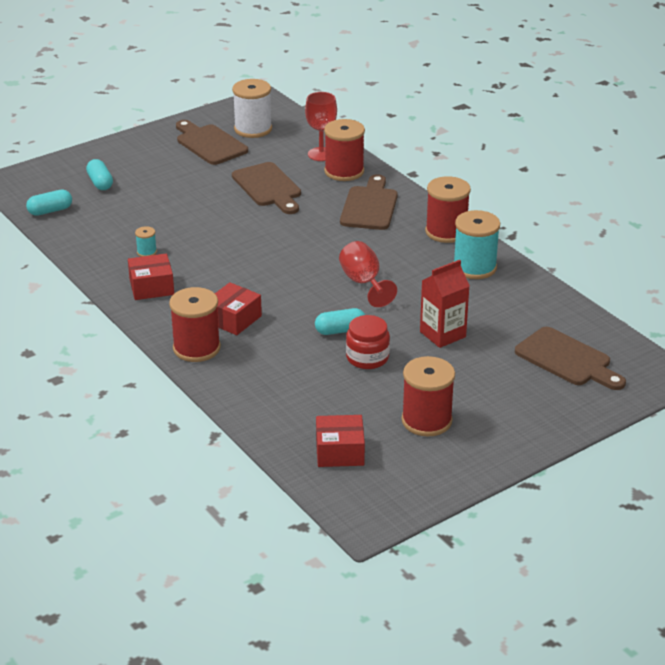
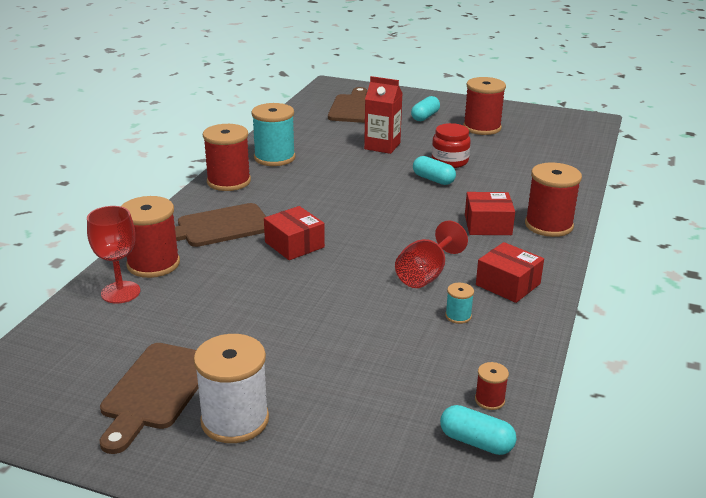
camera: 125 degrees left, 5 degrees down
(69, 228) = (489, 400): none -> red spool
(100, 183) = (358, 436): turquoise capsule -> turquoise capsule (425, 117)
(253, 129) = (81, 371): white spool -> white spool (235, 420)
(268, 187) = (236, 296): brown cutting board -> none
(340, 452) = (555, 142): red box -> red box (294, 244)
(364, 283) = (355, 190): red goblet -> red goblet (426, 275)

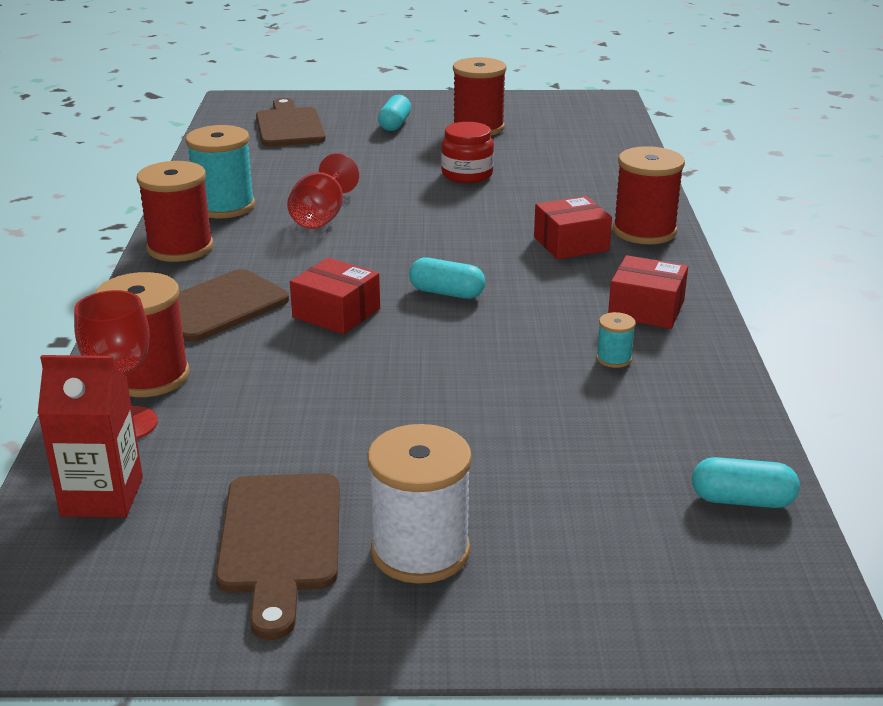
camera: 20 degrees left, 0 degrees up
(382, 146) = (364, 169): red carton -> red carton (102, 497)
(426, 275) = (538, 317): red goblet -> red goblet (322, 216)
(433, 179) = (462, 200): turquoise capsule -> turquoise capsule (446, 293)
(489, 400) = (722, 448): red spool -> none

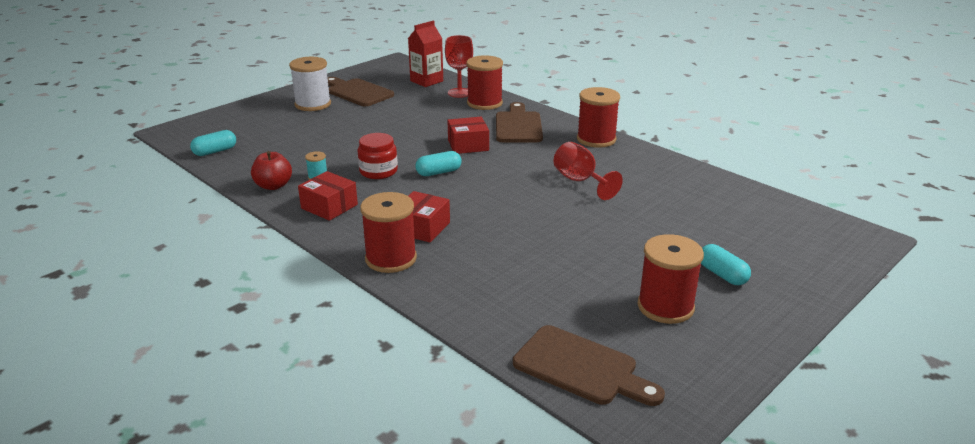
camera: 135 degrees right, 0 degrees up
(224, 206) = (636, 164): turquoise spool -> none
(289, 126) = (770, 233): brown cutting board -> brown cutting board (581, 368)
(467, 174) = (573, 251): red jar -> red jar (378, 171)
(646, 309) = (329, 206): red box -> red box turned 60 degrees clockwise
(693, 373) = (273, 186): none -> red apple

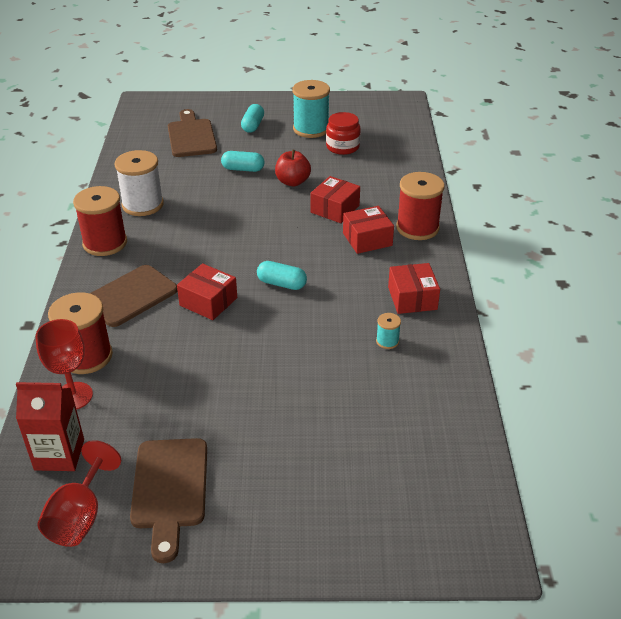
camera: 135 degrees left, 10 degrees up
(215, 151) = (457, 457): turquoise capsule -> turquoise capsule (243, 169)
(273, 186) = (437, 354): red apple -> red apple (292, 182)
(313, 104) = (255, 497): white spool -> white spool (142, 205)
(378, 171) = (327, 316): red jar -> red jar (342, 147)
(488, 237) = (335, 209): none -> red box
(580, 181) = (200, 214): red goblet -> red goblet (80, 516)
(581, 368) = (395, 129): brown cutting board -> brown cutting board (191, 136)
(665, 307) = (311, 129): red spool -> turquoise spool

